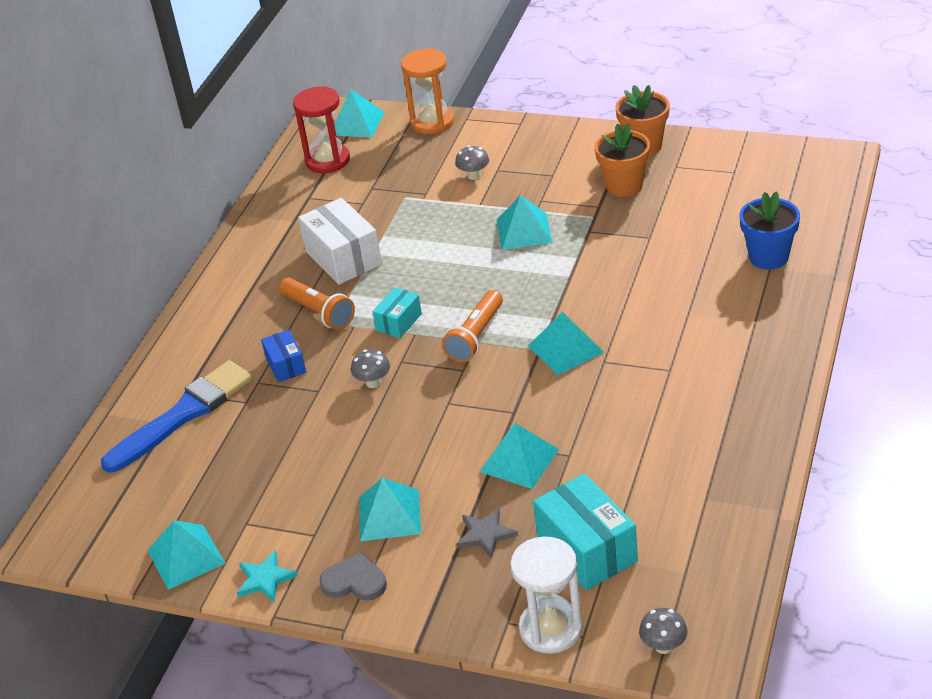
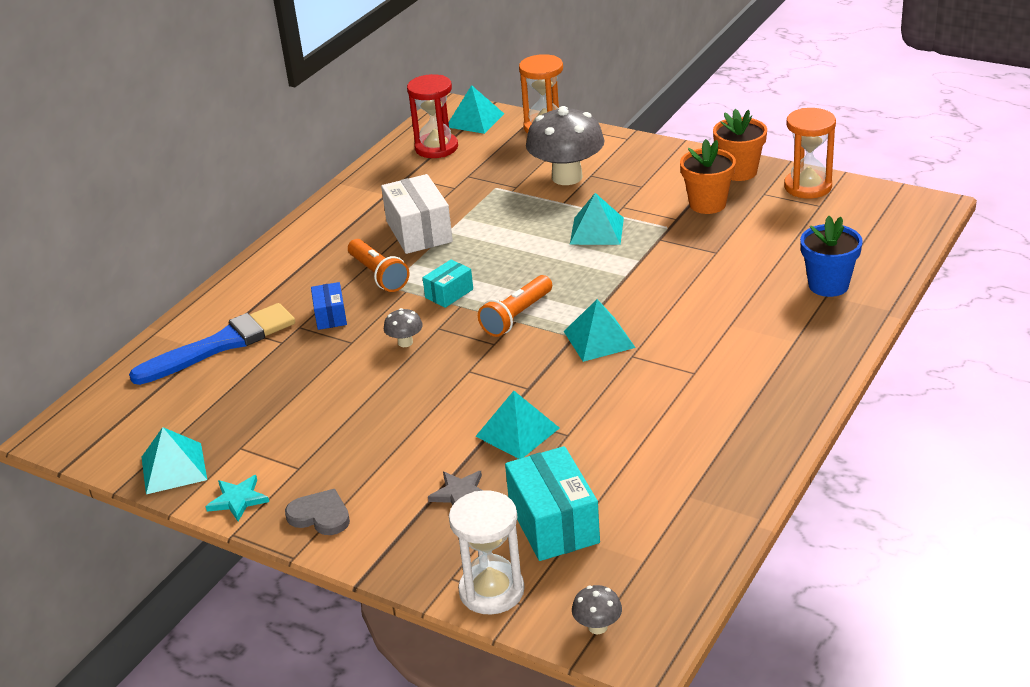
camera: 10 degrees right, 5 degrees down
(390, 515) = (376, 461): turquoise pyramid -> none
(474, 175) = (567, 177): grey mushroom -> grey mushroom, size x2.31
(716, 153) = (808, 187): none -> orange hourglass

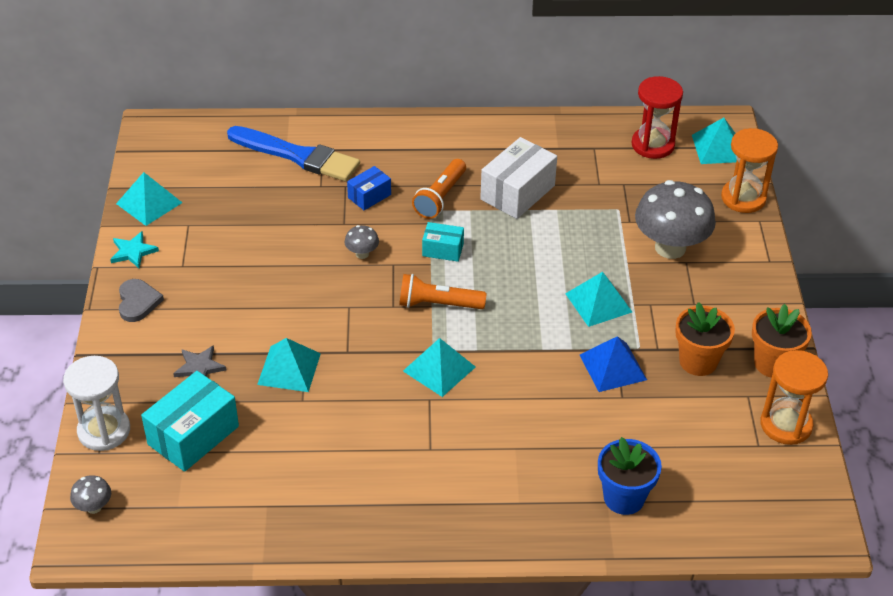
camera: 55 degrees right, 10 degrees up
(678, 246) = (613, 367): none -> blue pyramid

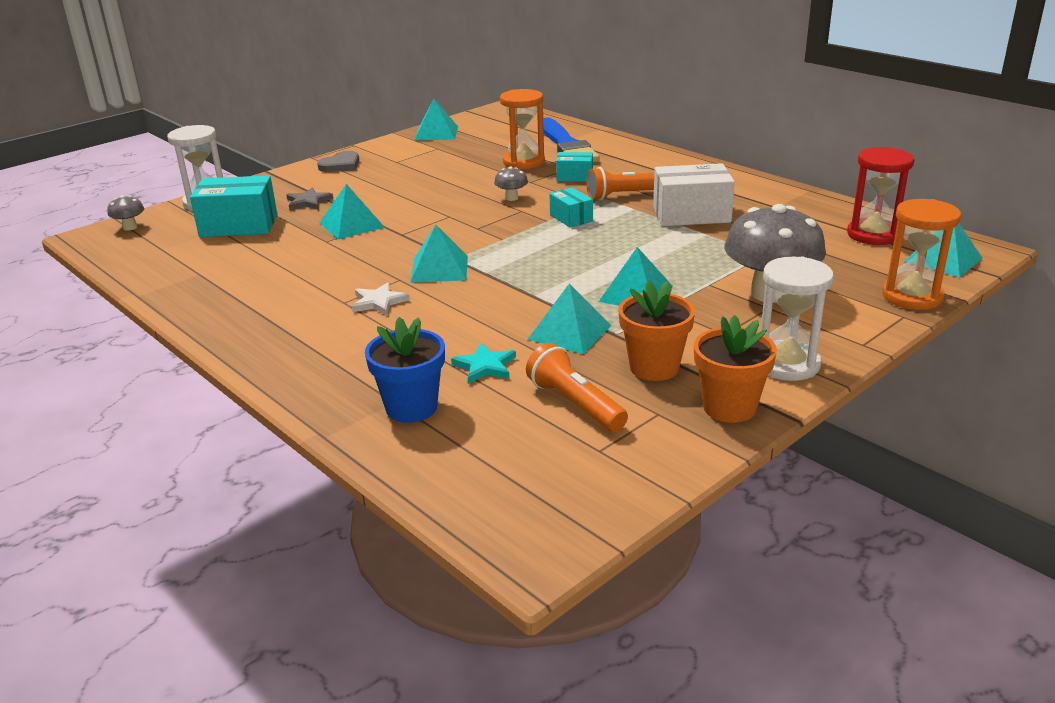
camera: 50 degrees right, 15 degrees down
(133, 251) = (384, 146): turquoise star -> turquoise star (485, 366)
(369, 196) = (574, 177): blue box -> turquoise box
(438, 304) = (509, 240): orange flashlight -> orange flashlight (575, 404)
(453, 431) = (379, 302): none -> white star
(613, 367) = (570, 332): blue pyramid -> turquoise pyramid
(755, 306) = (787, 364): none -> white hourglass
(786, 425) = (657, 453): orange hourglass -> orange hourglass (523, 162)

